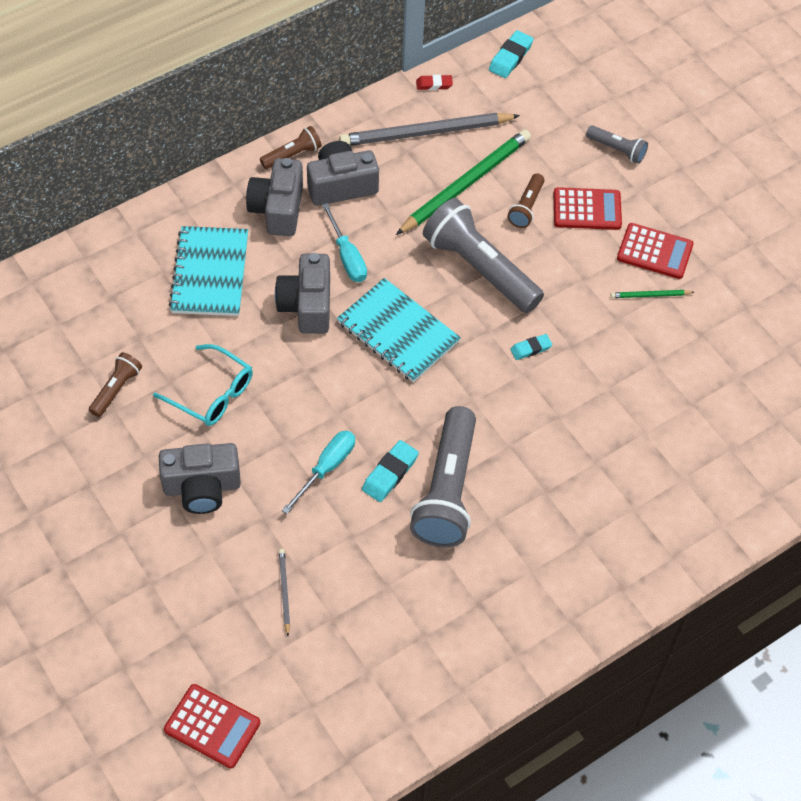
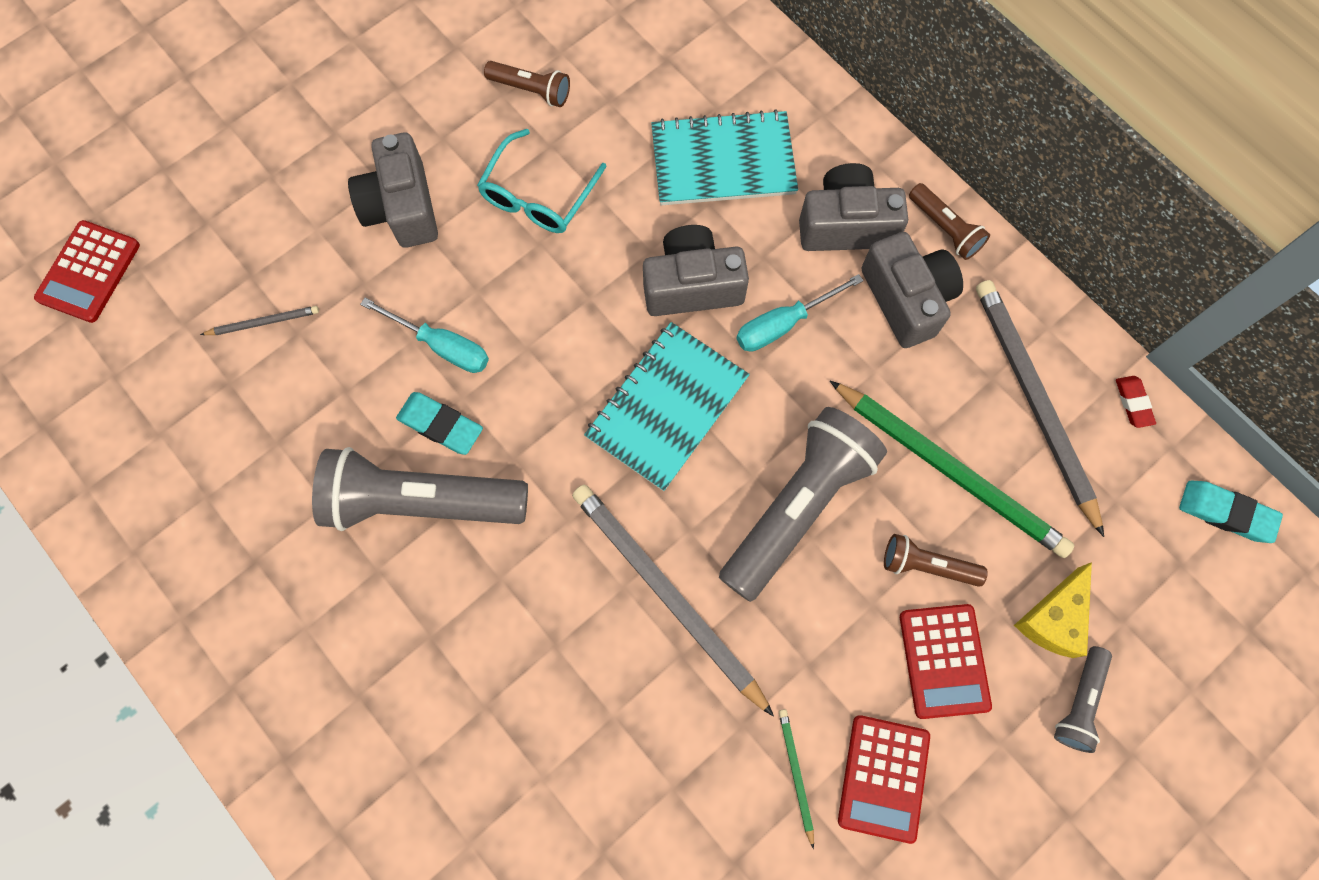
camera: 85 degrees right, 15 degrees up
(531, 349) = (667, 595): turquoise eraser -> grey pencil
(566, 151) = (1053, 618): none -> yellow cheese

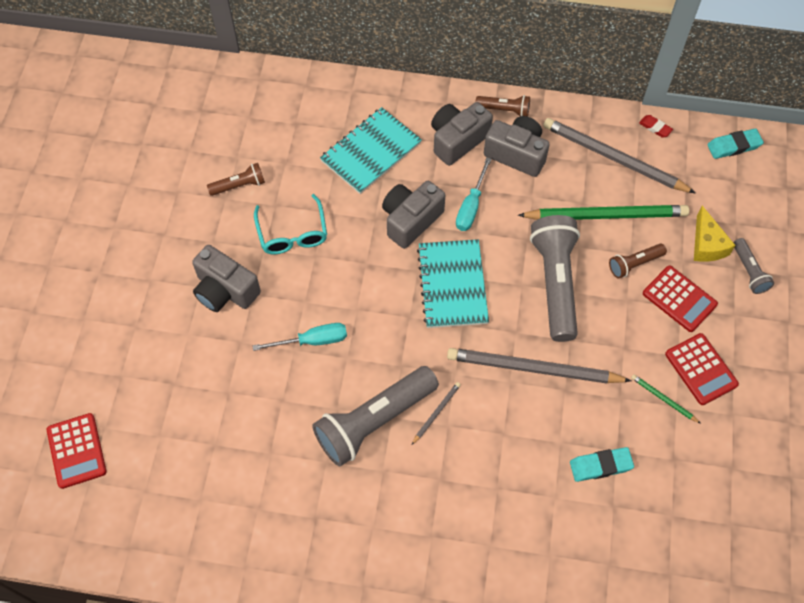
camera: 40 degrees left, 10 degrees down
(263, 322) = (204, 401): grey pencil -> grey pencil (436, 413)
(440, 425) = (349, 378): turquoise eraser -> turquoise eraser (600, 466)

